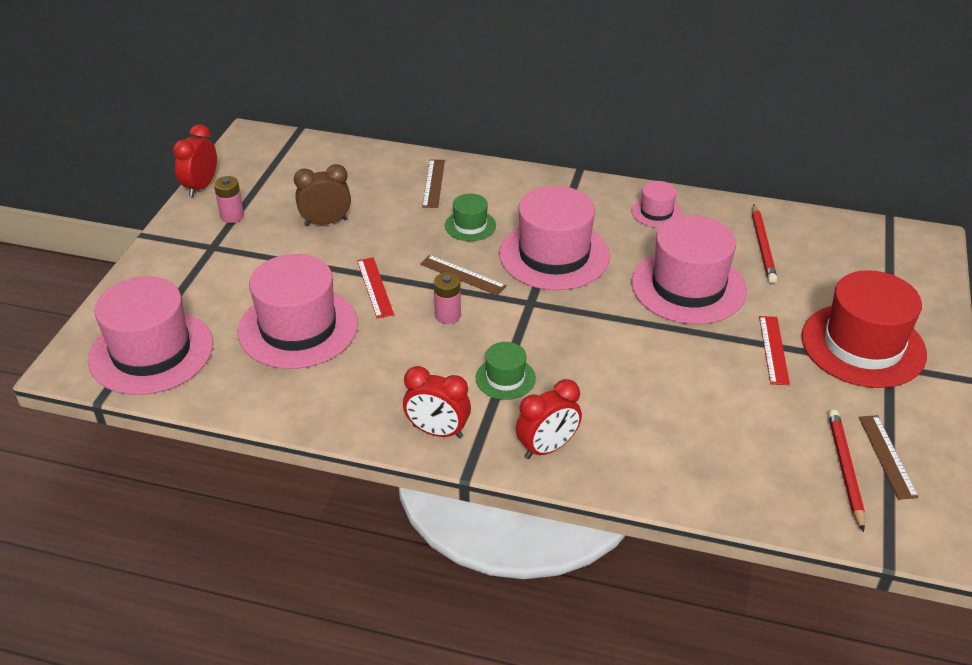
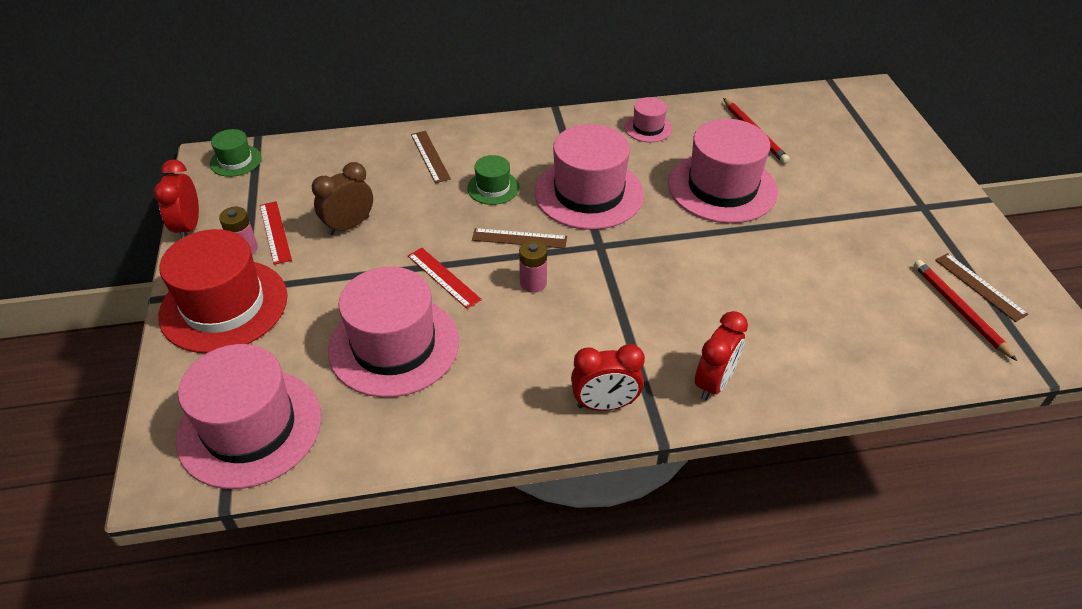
camera: 25 degrees left, 5 degrees up
(505, 378) = (629, 327): green hat -> green hat (235, 161)
(773, 350) = (829, 222): red ruler -> red ruler (275, 232)
(863, 345) = (892, 196): red hat -> red hat (224, 305)

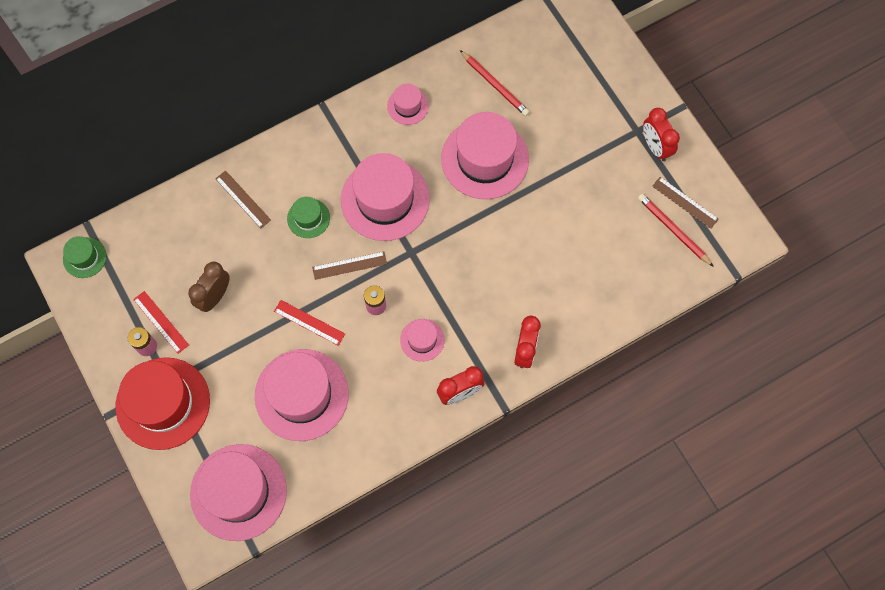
camera: 20 degrees left, 25 degrees up
(188, 227) = (90, 340): red clock -> red clock (655, 147)
(577, 332) = (422, 340): none -> pink hat

